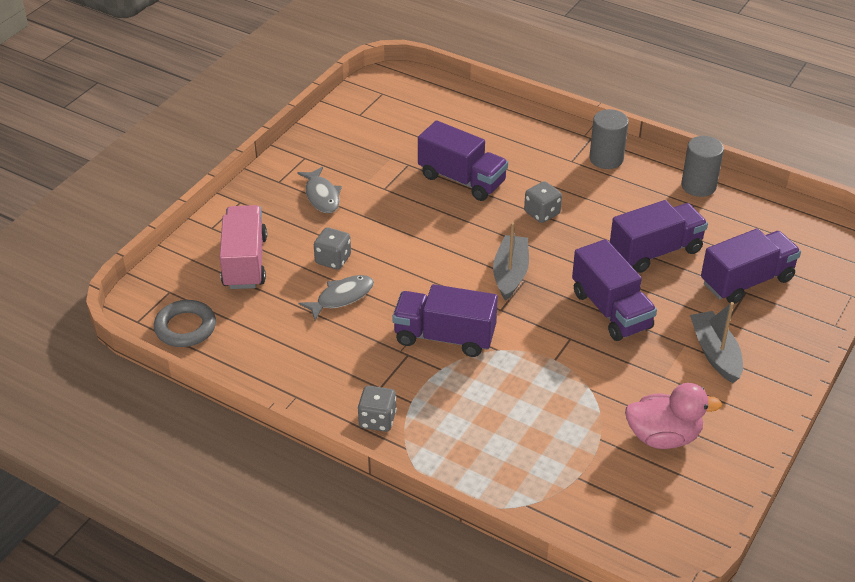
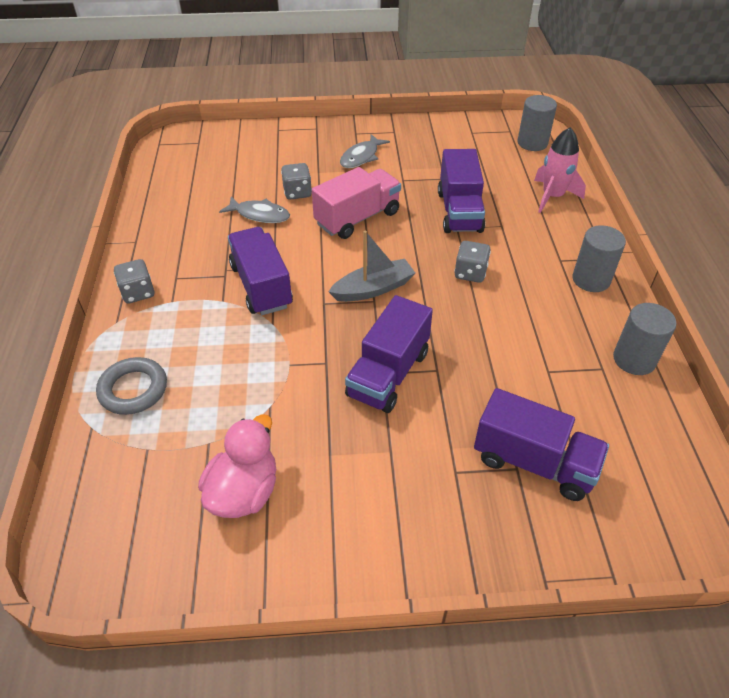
camera: 55 degrees right, 5 degrees up
(185, 327) = (168, 164): grey ring -> grey ring (133, 389)
(245, 262) = (256, 157): pink truck -> pink truck (357, 218)
(413, 91) = (532, 143): none -> grey cylinder
(495, 122) = (552, 196): none -> pink rocket
(655, 252) = (501, 370): purple truck -> none
(663, 437) = (244, 492): pink duck -> pink duck turned 120 degrees counterclockwise
(715, 353) = (399, 483): grey boat -> none

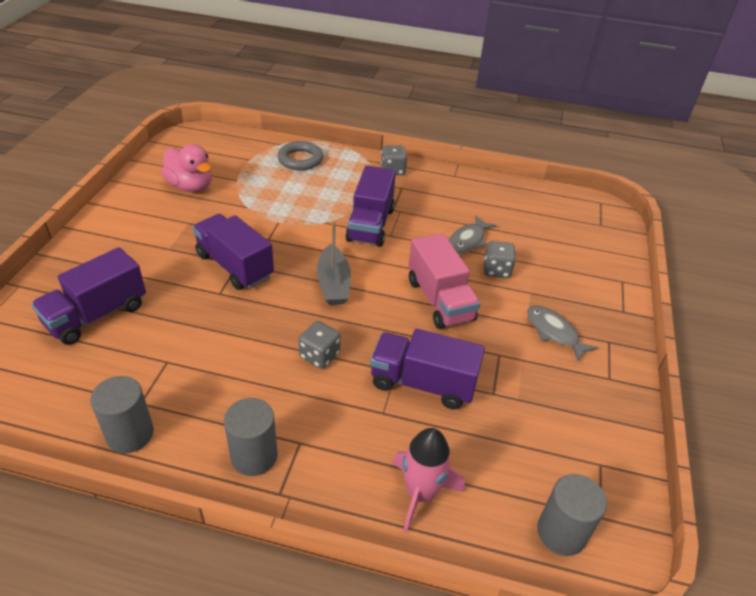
camera: 105 degrees right, 5 degrees down
(261, 286) = (370, 225): purple truck -> purple truck turned 105 degrees clockwise

